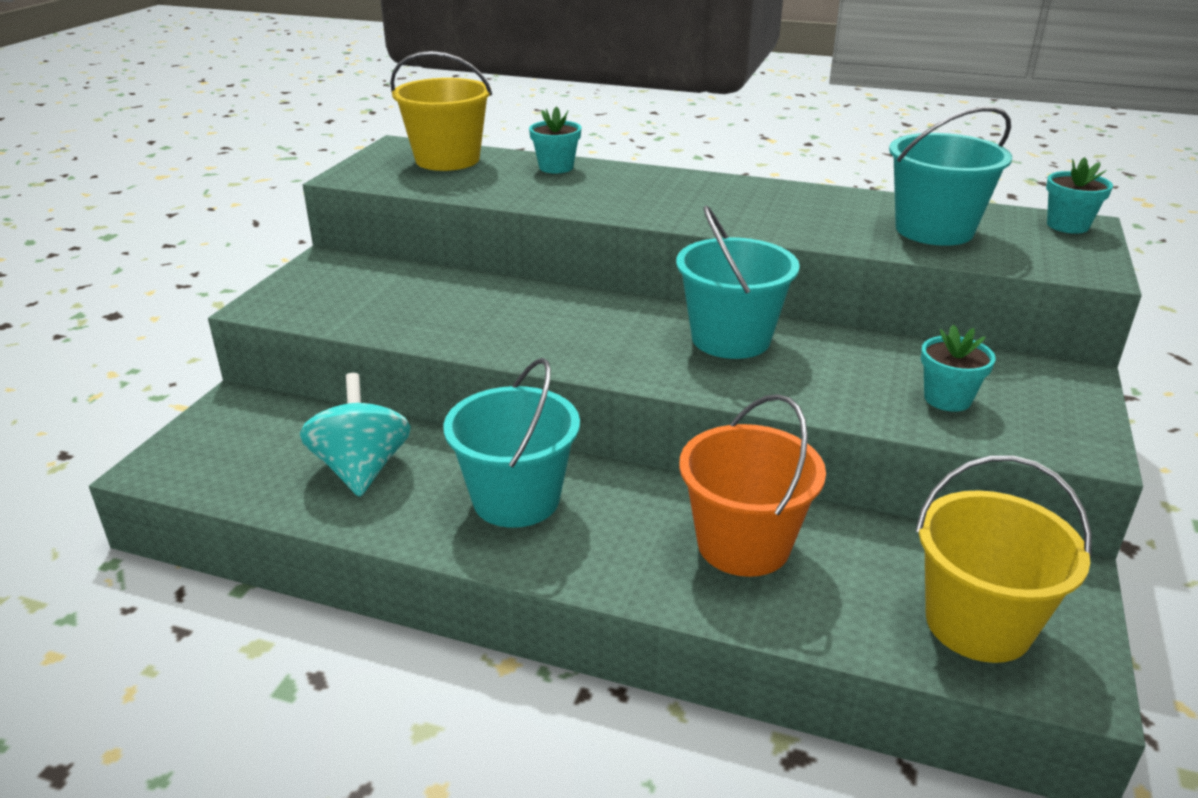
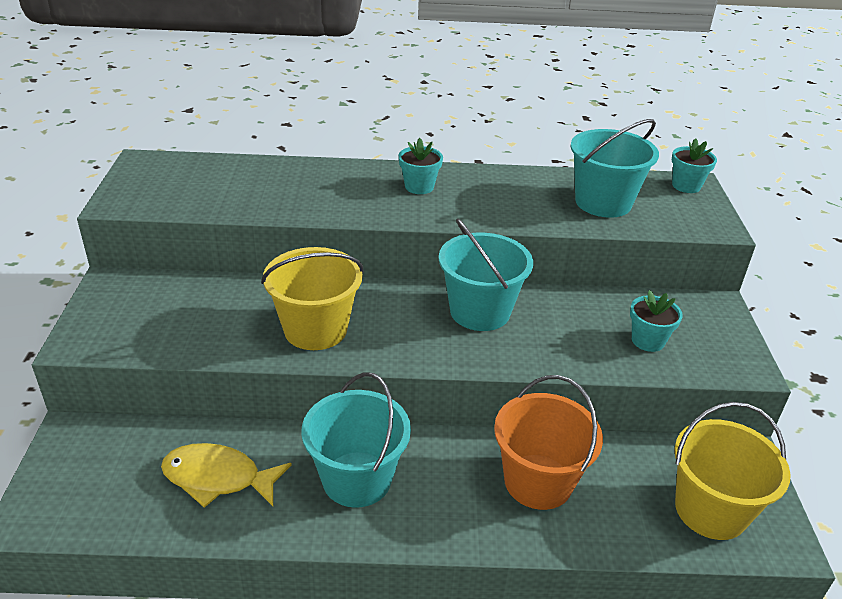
camera: 20 degrees left, 5 degrees up
(361, 469) = (218, 478): turquoise spinning top -> yellow fish
(447, 159) = (195, 173): yellow bucket -> yellow bucket (315, 329)
(556, 167) = (293, 171): turquoise flower pot -> turquoise flower pot (419, 187)

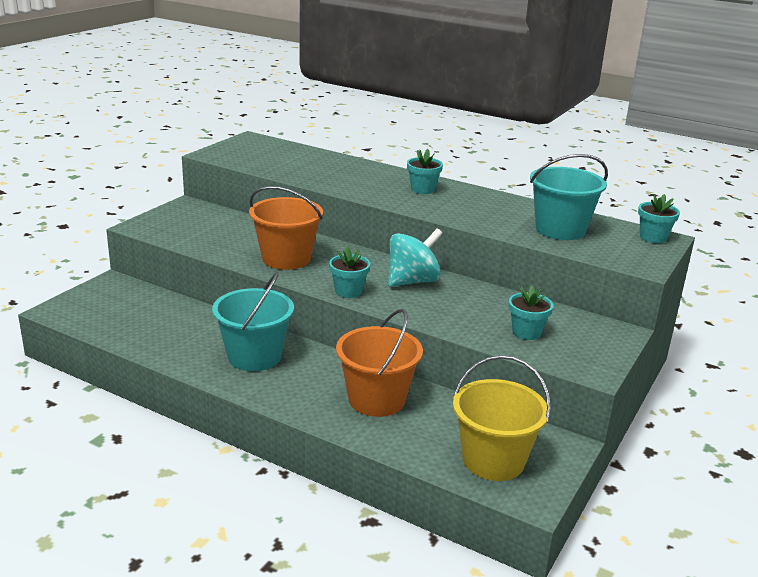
camera: 30 degrees right, 10 degrees down
(218, 478) = (172, 328): yellow fish -> none
(315, 329) = (286, 259): yellow bucket -> orange bucket
(430, 354) = (348, 291): none -> turquoise flower pot
(480, 311) = (412, 281): turquoise bucket -> turquoise spinning top

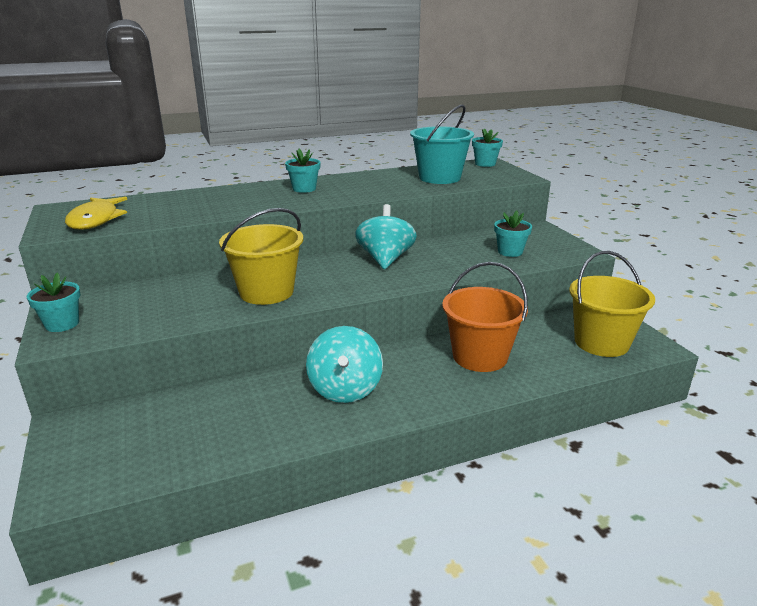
camera: 50 degrees left, 0 degrees up
(248, 155) = (96, 220): none -> yellow fish
(254, 356) = (345, 389): turquoise bucket -> turquoise spinning top
(286, 259) = (266, 292): orange bucket -> yellow bucket
(348, 291) = (366, 287): turquoise flower pot -> turquoise flower pot (62, 324)

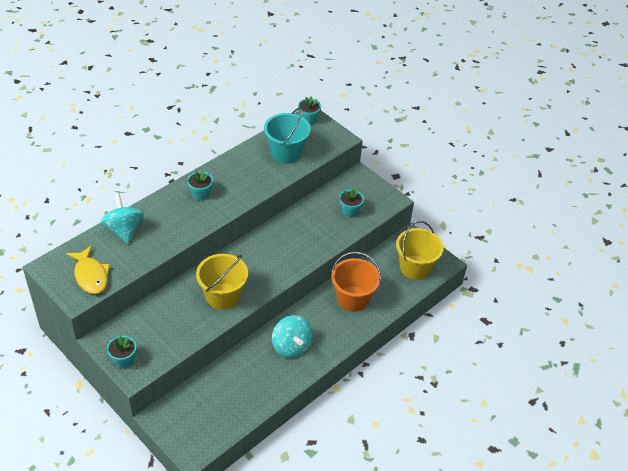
camera: 25 degrees left, 20 degrees up
(385, 259) = (276, 241): turquoise spinning top -> turquoise spinning top (124, 230)

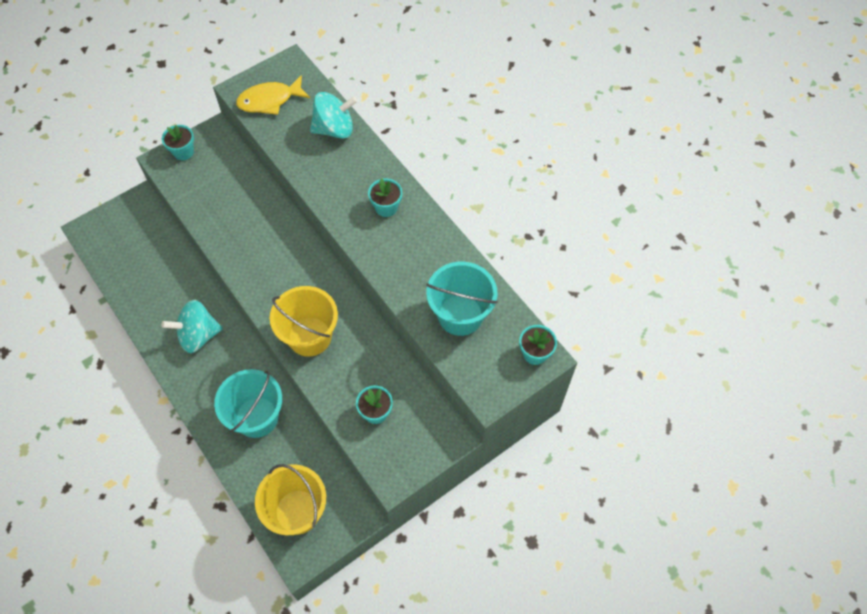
camera: 100 degrees right, 15 degrees up
(223, 296) = (251, 246): yellow bucket -> yellow bucket (309, 336)
(353, 299) = (257, 417): orange bucket -> turquoise bucket

